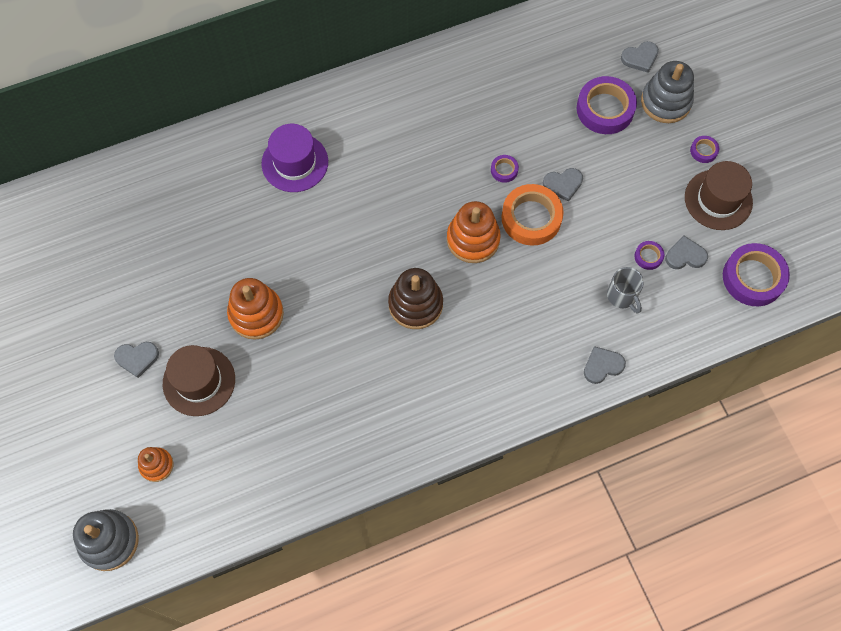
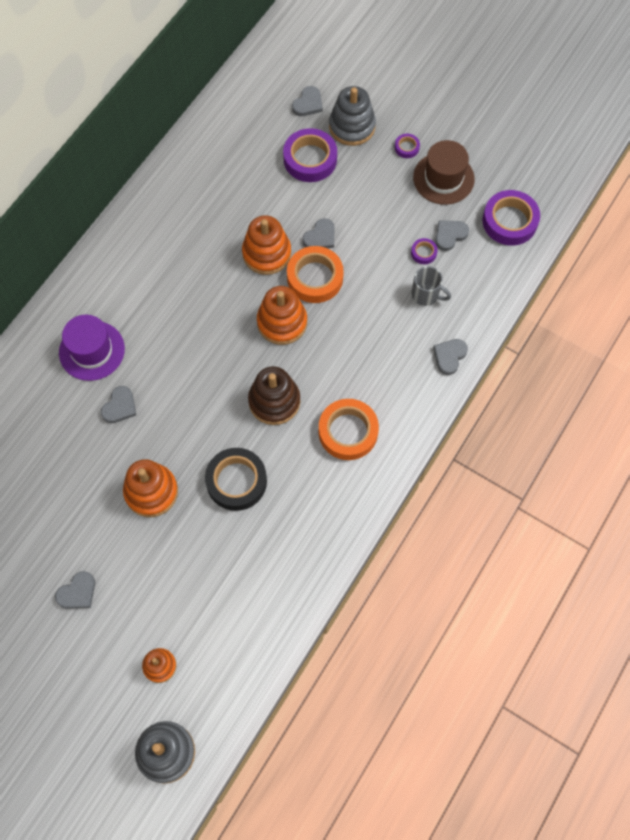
camera: 35 degrees left, 0 degrees up
(199, 381) = (144, 576): brown hat -> none
(283, 225) = (120, 406): none -> grey heart
(332, 352) = (236, 481): none -> black tape
(460, 373) = (348, 432): none -> orange tape
(504, 170) = (266, 253): purple tape -> orange stacking toy

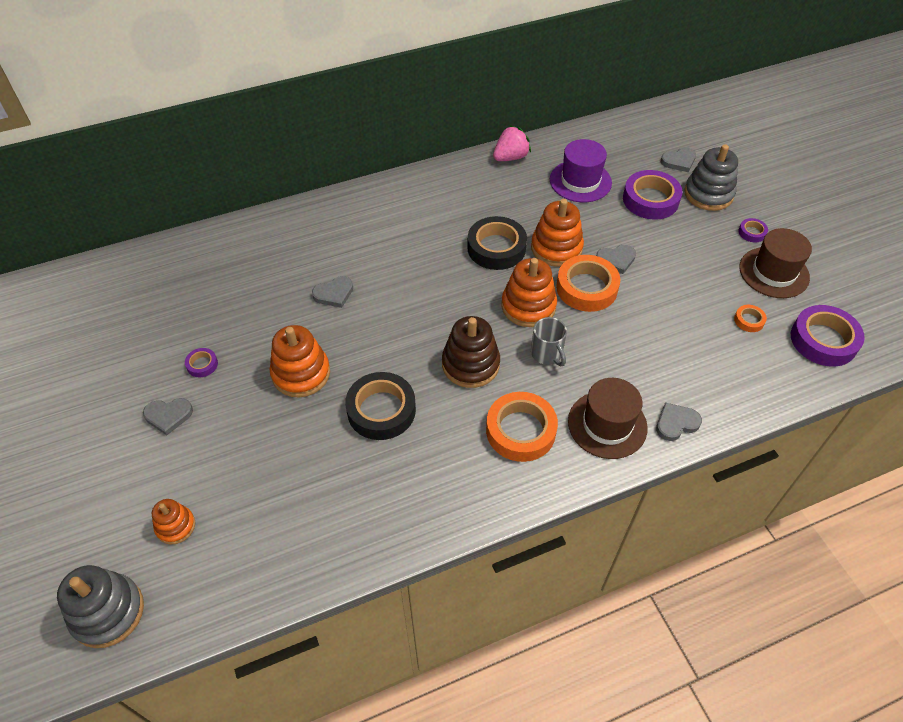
camera: 35 degrees right, 15 degrees down
(92, 350) = (348, 242): purple hat -> purple hat (580, 181)
(165, 180) = (510, 157): none -> pink strawberry
(219, 282) = (496, 248): none -> black tape
(404, 388) = (607, 424): none -> brown hat
(423, 253) = (711, 321): purple tape -> purple tape (202, 364)
(426, 295) = (688, 357): grey mug -> grey mug (547, 354)
(450, 235) = (749, 320): grey heart -> orange tape

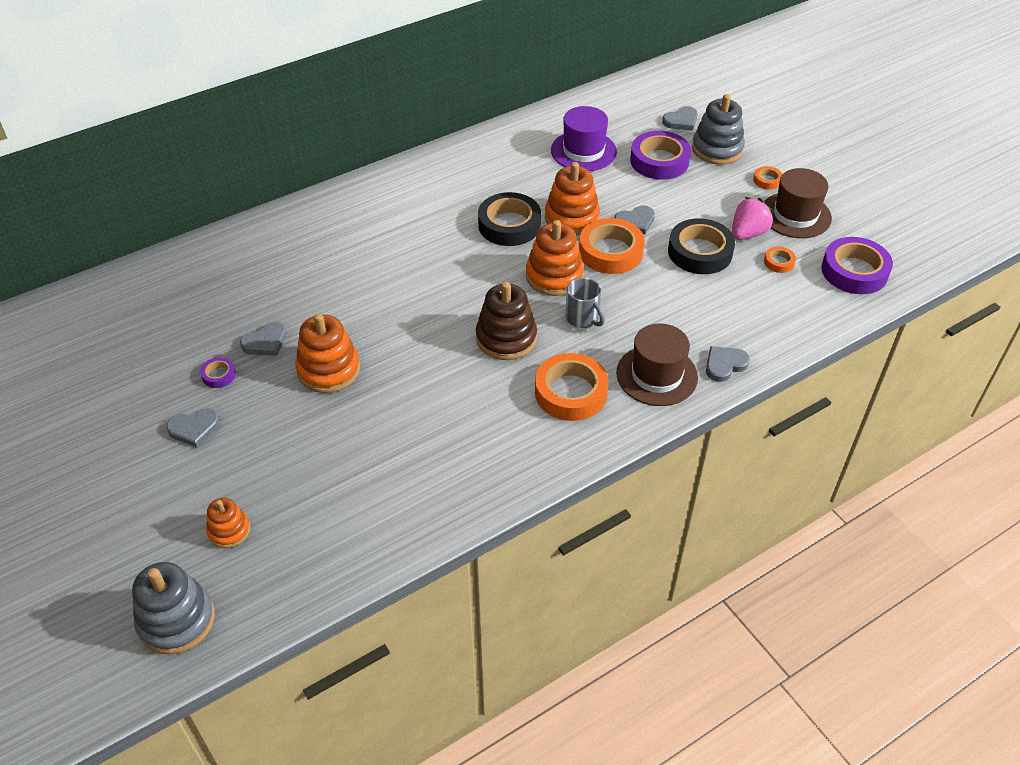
camera: 10 degrees left, 5 degrees down
(334, 294) = (346, 289): grey heart -> grey heart (265, 342)
(381, 410) = (422, 393): black tape -> black tape (700, 252)
(510, 157) = (505, 136): pink strawberry -> pink strawberry (748, 233)
(752, 232) = (767, 180): purple tape -> orange tape

